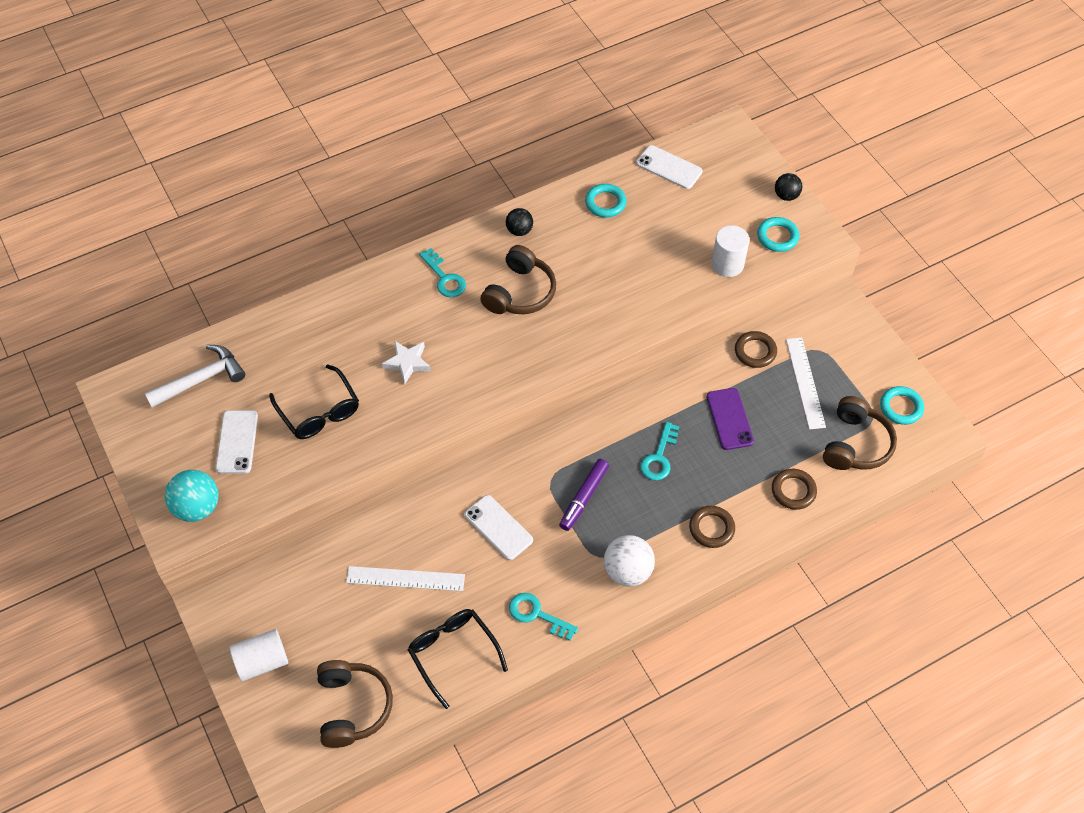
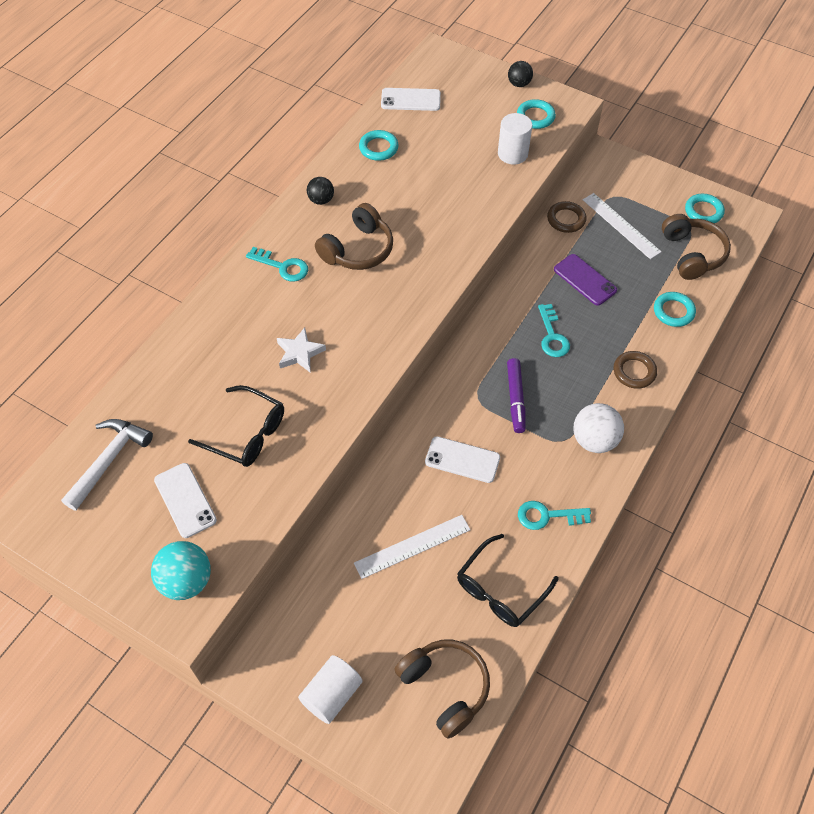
camera: 30 degrees left, 0 degrees up
(453, 654) = (501, 589): black glasses -> black glasses turned 75 degrees counterclockwise
(520, 292) = (358, 249): brown headphones -> brown headphones turned 45 degrees clockwise
(793, 491) = (673, 311): brown ring -> turquoise ring

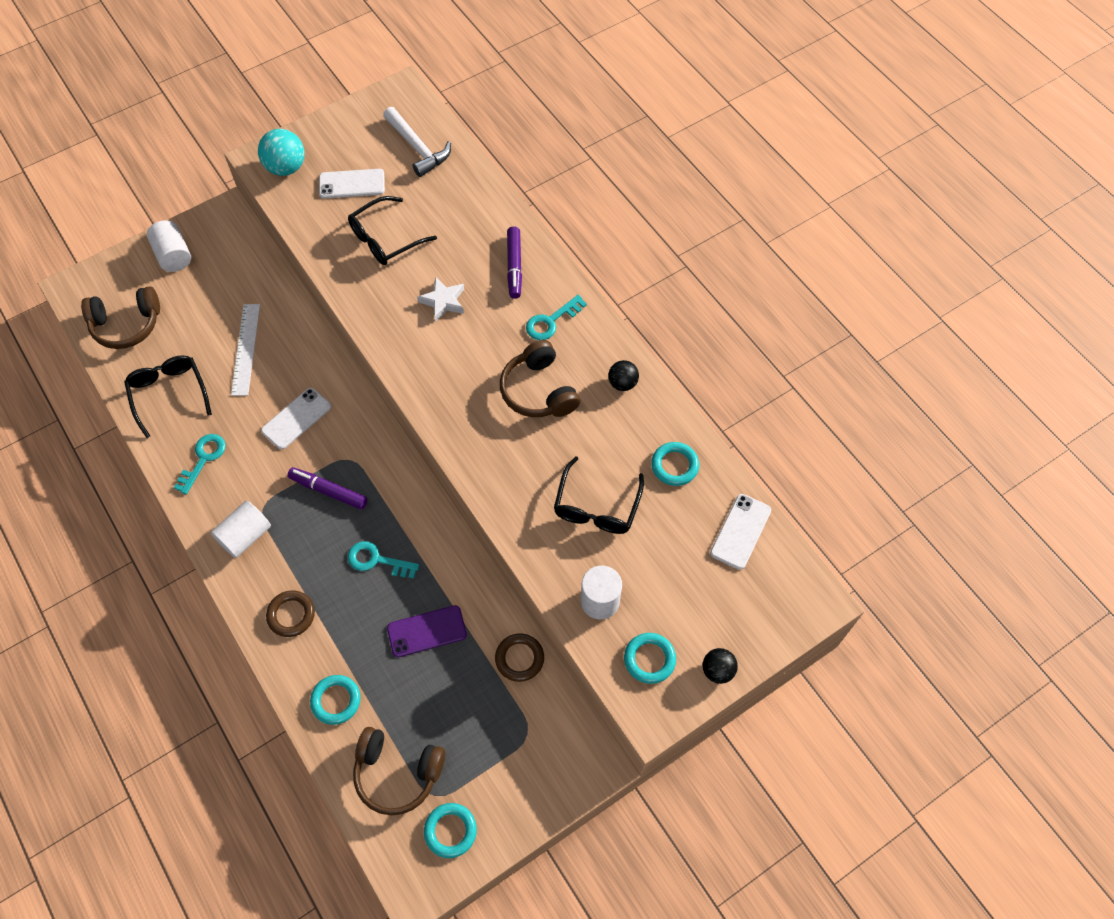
camera: 115 degrees right, 5 degrees up
(233, 315) = (514, 266): none -> purple marker
(439, 179) = (597, 506): none -> black glasses
(594, 440) = (245, 536): white ball -> white cylinder
(621, 225) = (480, 716): white ruler -> none

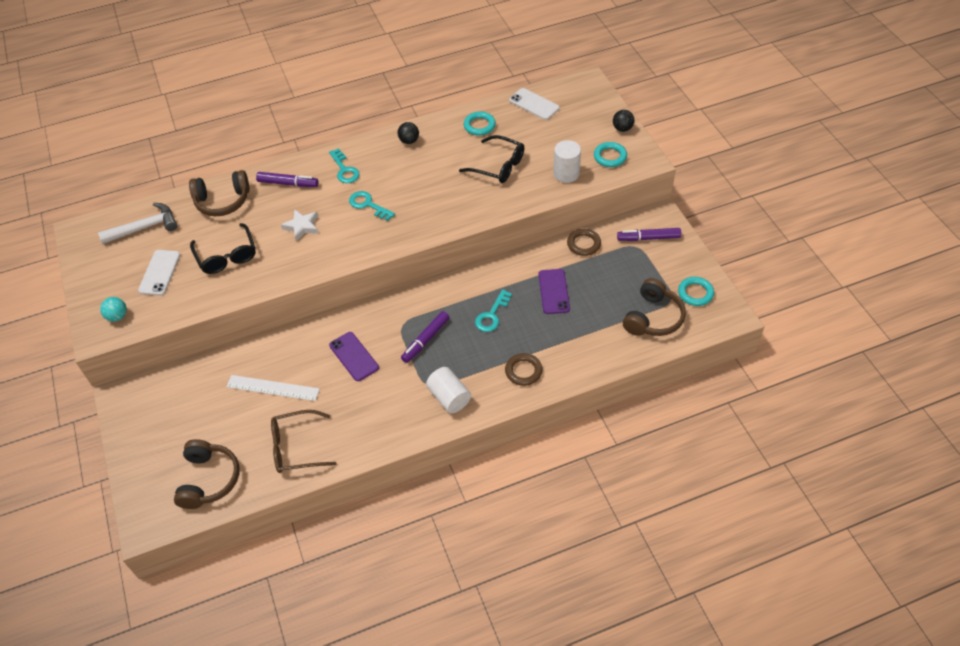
camera: 75 degrees left, 10 degrees down
(169, 394) = (297, 447): black glasses -> brown glasses
(173, 255) = (148, 439): white cylinder -> none
(203, 459) = (370, 424): turquoise key -> turquoise key (368, 205)
(286, 167) = (117, 316): turquoise ball -> turquoise ball, size x0.61
(296, 418) = (354, 356): white phone -> purple phone
(336, 700) = (595, 348): turquoise ring -> none
(538, 391) = (400, 183): brown headphones -> brown headphones (223, 201)
(547, 751) = (649, 238): none -> purple marker

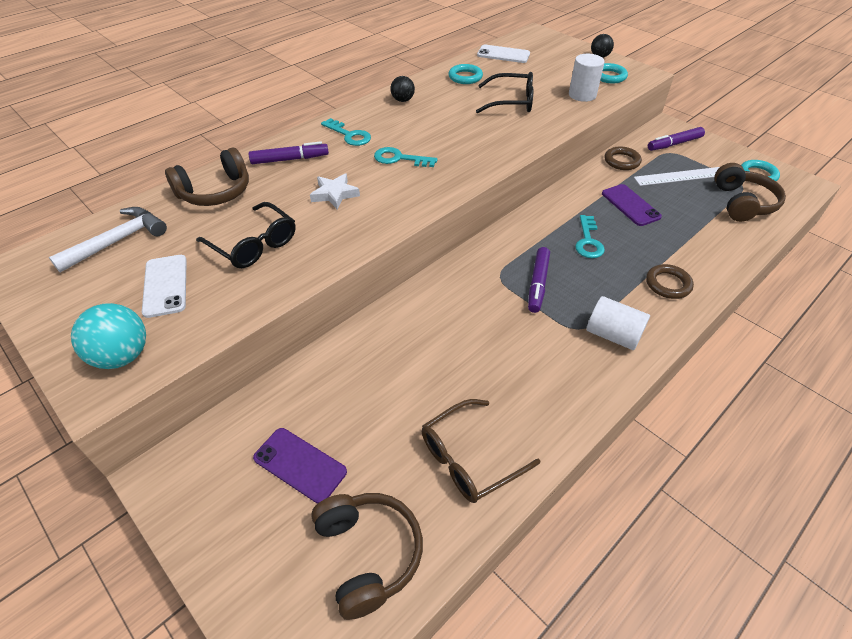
camera: 25 degrees left, 5 degrees down
(117, 316) = (122, 356): turquoise ball -> turquoise ball, size x1.64
(273, 388) = (387, 392): white ruler -> white ruler (680, 176)
(354, 356) = (467, 324): purple phone -> purple phone (300, 465)

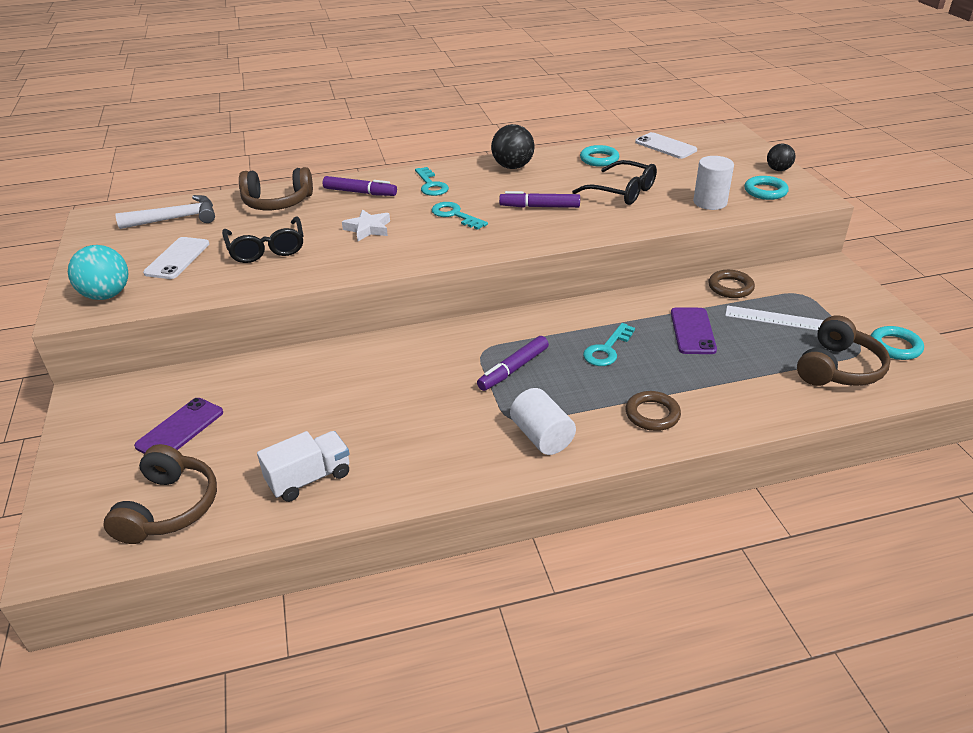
camera: 30 degrees right, 10 degrees down
(300, 465) = (180, 429): purple phone -> purple phone turned 60 degrees clockwise
(402, 100) = (512, 166): black ball -> black ball, size x1.64
(470, 458) = (309, 478): brown glasses -> white truck
(674, 144) = (818, 287): purple marker -> purple marker (540, 207)

